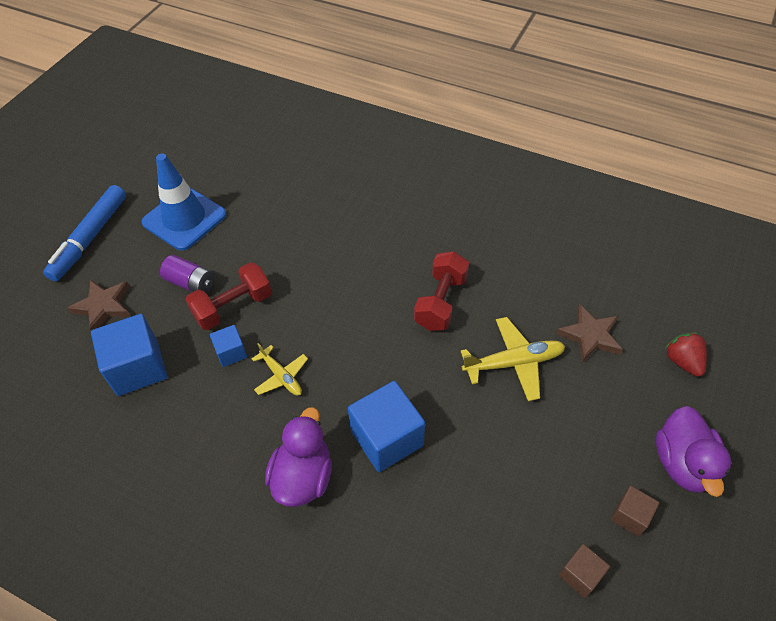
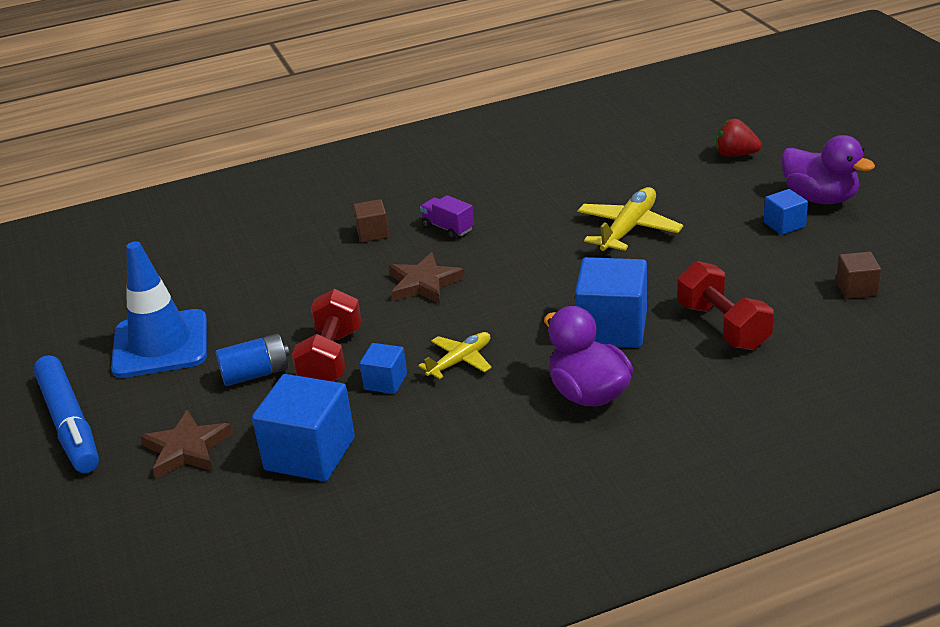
camera: 45 degrees left, 20 degrees down
(191, 283) = (255, 374): purple battery -> blue battery
(281, 376) = (460, 361): yellow plane -> yellow plane turned 45 degrees counterclockwise
(416, 260) = (448, 228): none -> purple truck
(440, 302) = (513, 236): red dumbbell -> red dumbbell (723, 326)
(590, 336) = (655, 182): brown star -> brown star (424, 283)
(619, 462) = (784, 224): none -> blue cube
(630, 516) = (835, 242): brown cube -> brown cube (372, 233)

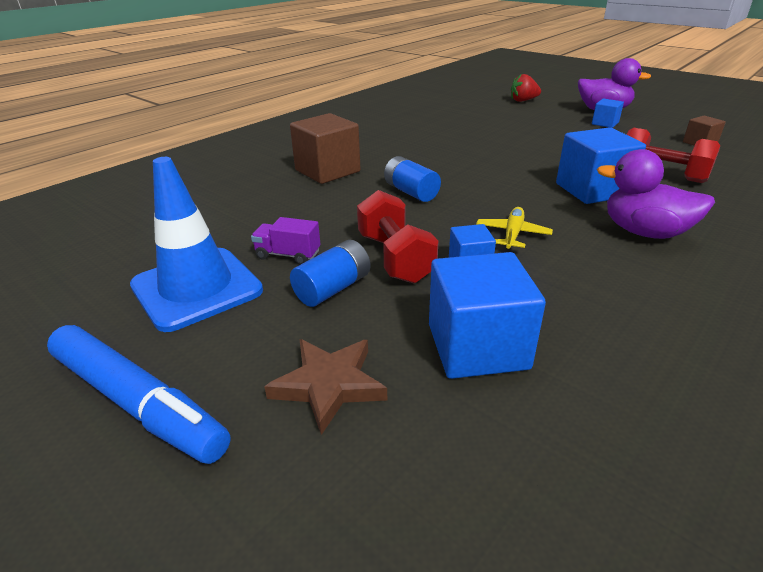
camera: 30 degrees left, 0 degrees up
(372, 233) = (327, 171): brown cube -> brown cube, size x1.91
(424, 283) = (411, 192): brown star -> blue battery
(448, 228) = (385, 159): purple truck -> purple truck (288, 255)
(628, 229) = (515, 140): yellow plane -> none

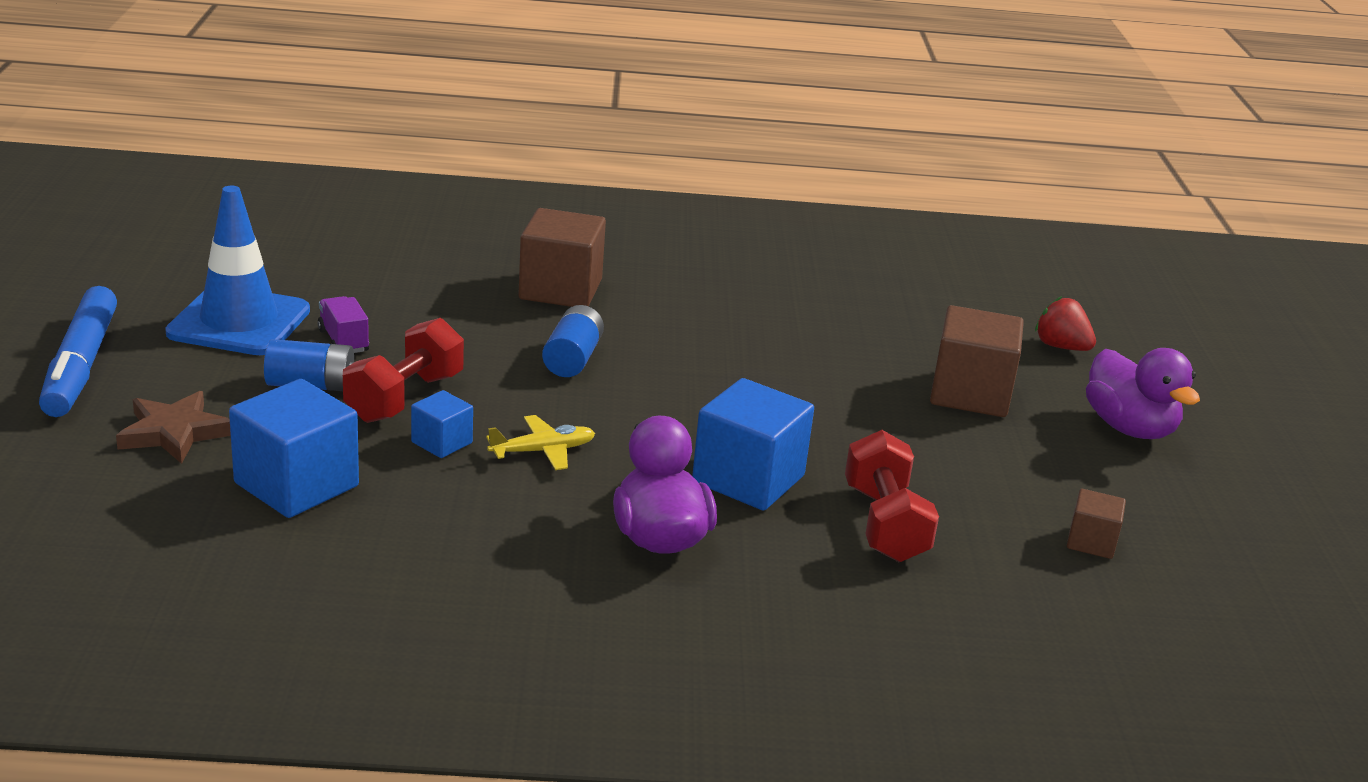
camera: 45 degrees right, 5 degrees down
(547, 125) = (970, 394): none -> brown cube
(605, 123) = (1058, 441): blue cube -> none

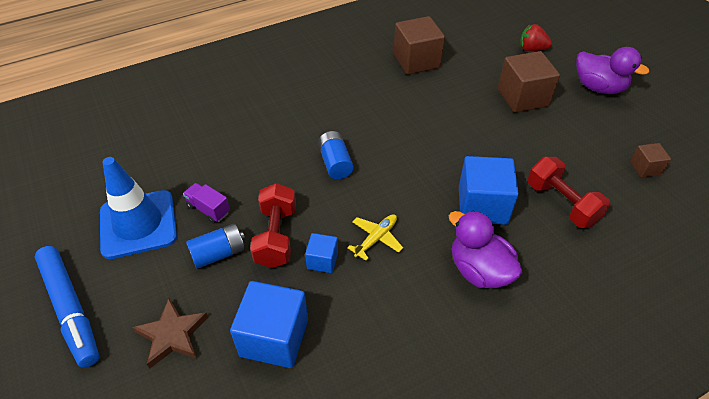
camera: 25 degrees left, 20 degrees up
(560, 289) = (289, 115): brown cube -> brown cube (416, 61)

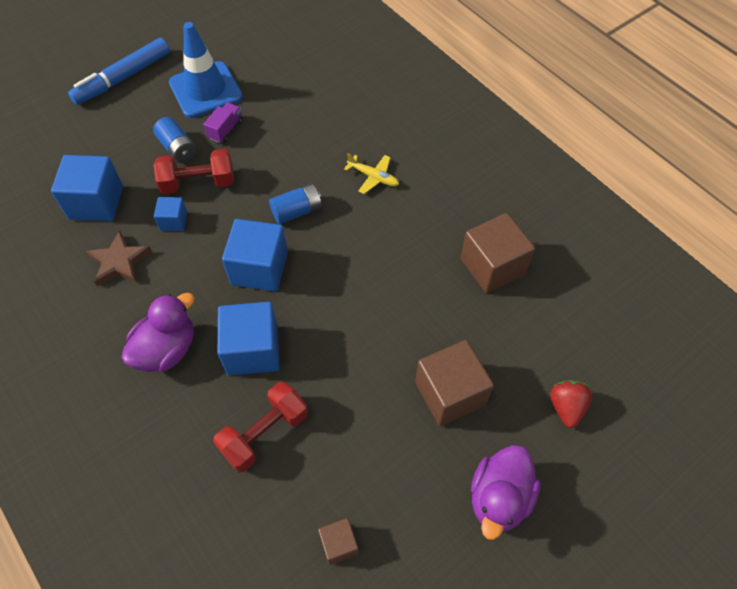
camera: 80 degrees right, 10 degrees up
(172, 335) = (100, 140): brown star -> brown star (119, 262)
(376, 239) = (201, 259): yellow plane -> yellow plane (373, 177)
(395, 195) = (259, 268): none -> blue cube

